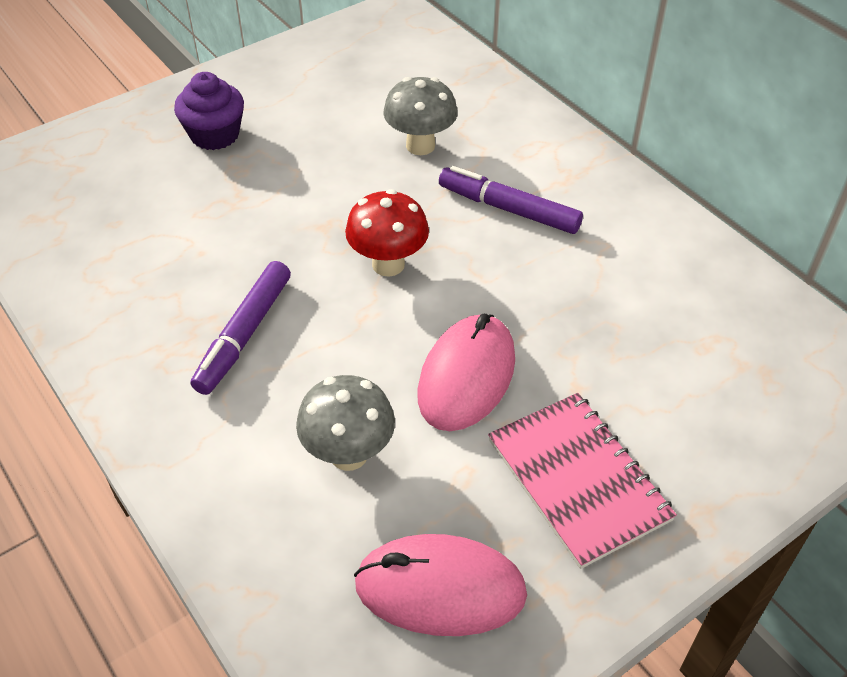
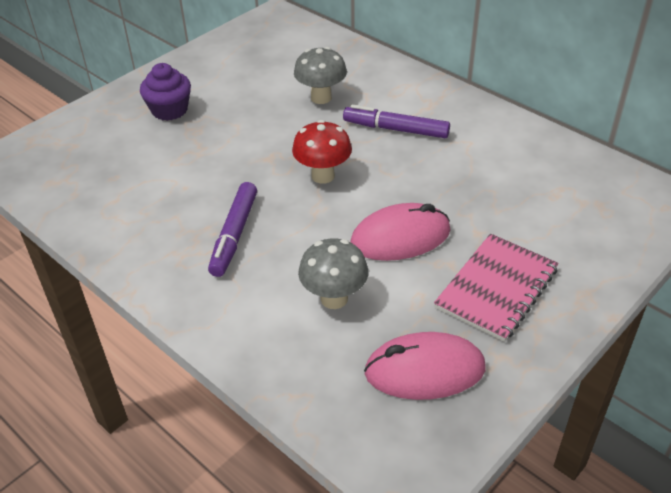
camera: 10 degrees left, 5 degrees down
(466, 376) = (400, 237): pink mouse -> pink mouse turned 60 degrees clockwise
(578, 480) = (496, 288): pink notebook -> pink notebook turned 75 degrees clockwise

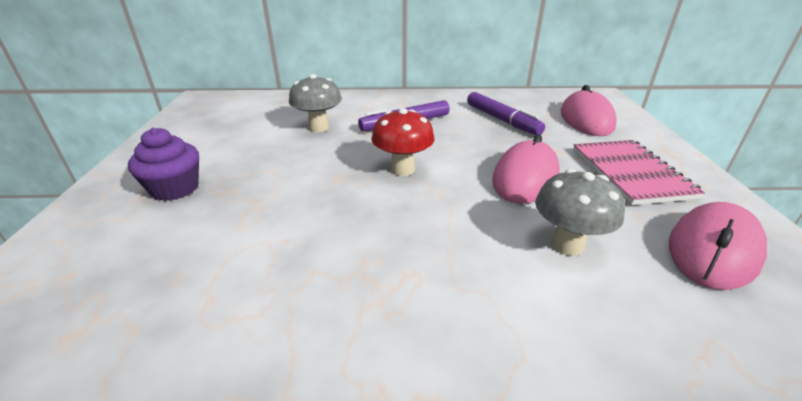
camera: 45 degrees left, 10 degrees down
(234, 235) = (402, 250): purple marker -> purple marker (502, 120)
(581, 218) = (586, 119): none -> pink mouse

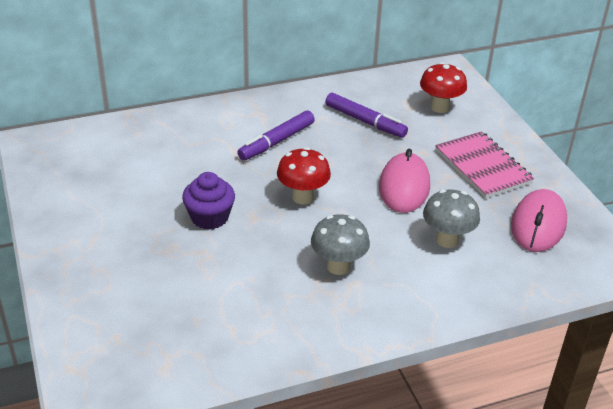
camera: 20 degrees left, 5 degrees up
(175, 188) = (121, 255): purple cupcake -> purple cupcake (209, 217)
(318, 127) = (196, 162): grey mushroom -> grey mushroom (338, 266)
(586, 119) = (440, 107): pink mouse -> red mushroom

